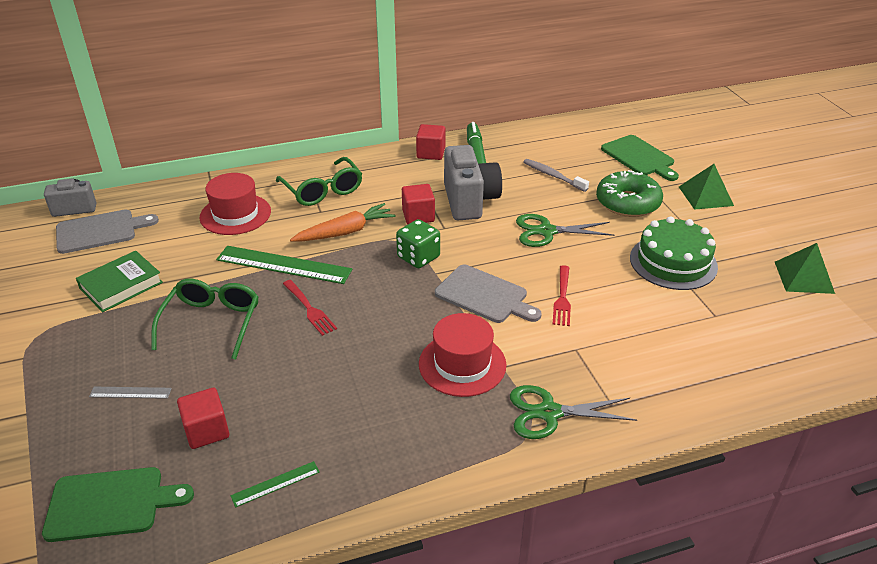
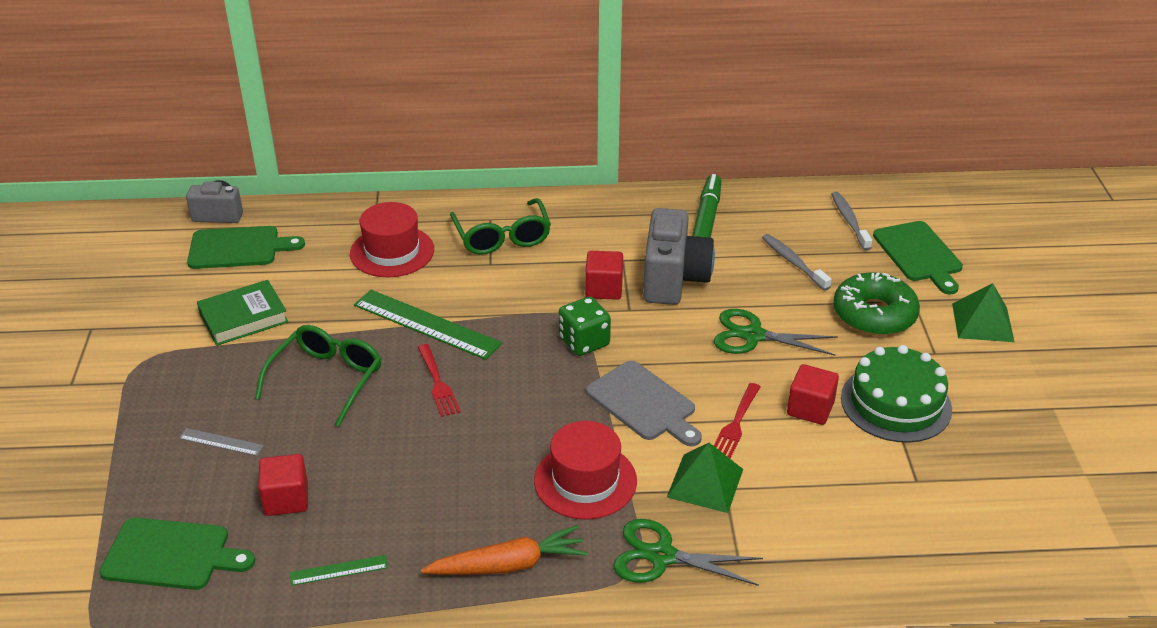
camera: 15 degrees right, 0 degrees up
(100, 231) = (239, 248): grey cutting board -> green cutting board
(345, 232) = (510, 295): orange carrot -> orange carrot (508, 565)
(431, 153) = (651, 207): red cube -> red cube (810, 408)
(580, 142) = (849, 221): none -> grey toothbrush
(804, 277) = (1058, 453): green pyramid -> green pyramid (705, 483)

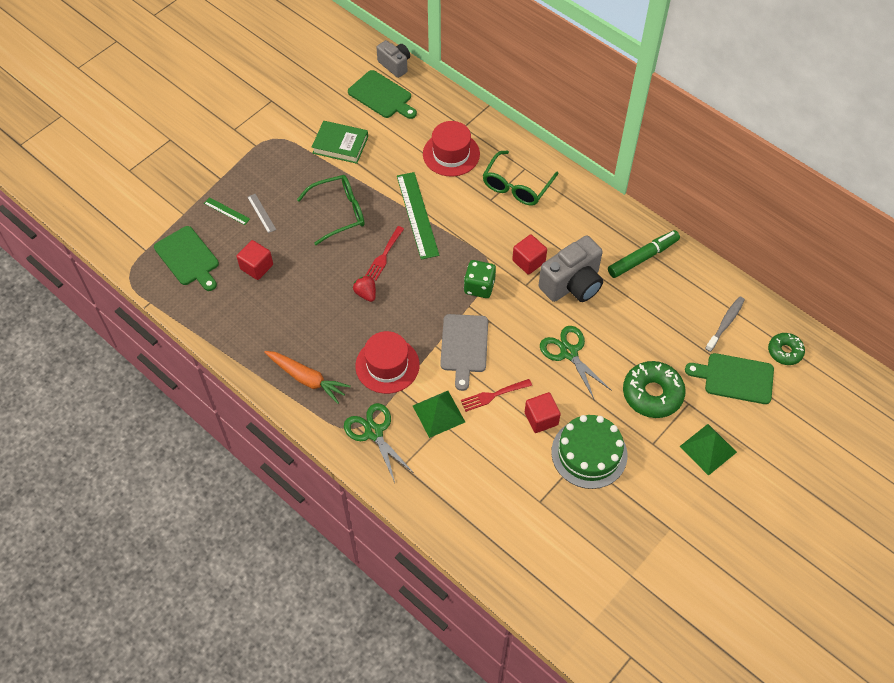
camera: 45 degrees right, 20 degrees up
(339, 570) = (240, 321): green ruler -> green ruler (226, 211)
(465, 432) = (366, 293): none -> red strawberry
(793, 262) = (653, 325): grey toothbrush -> none
(919, 254) = (735, 378): green cutting board -> green cutting board turned 75 degrees clockwise
(925, 209) = (785, 351): none -> green donut

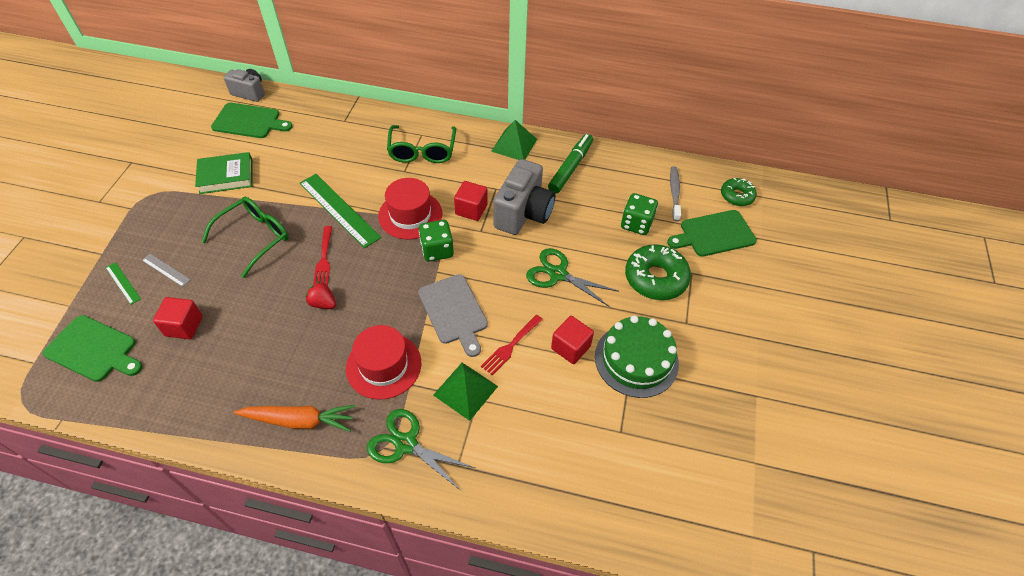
camera: 30 degrees left, 5 degrees down
(226, 211) = (123, 283): green ruler -> green ruler turned 45 degrees clockwise
(451, 154) = (344, 146): red hat -> red hat (410, 215)
(668, 337) = (636, 224): none -> green dice
(708, 449) = (735, 305): green pyramid -> green pyramid (514, 145)

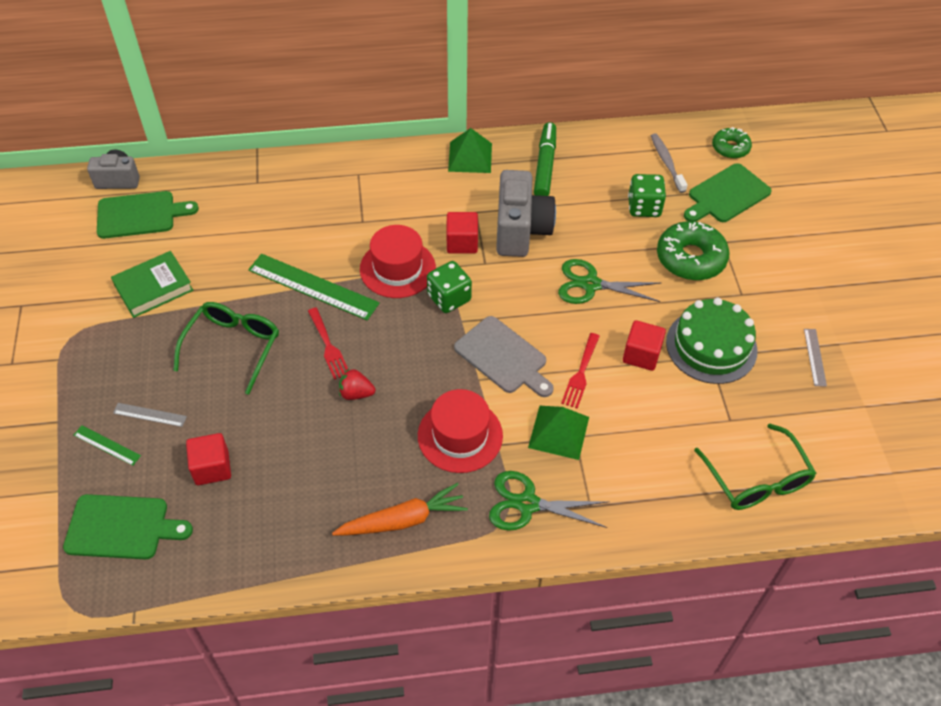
camera: 20 degrees left, 0 degrees up
(422, 151) = (370, 193): green glasses -> green glasses (757, 480)
(727, 400) = (814, 357): none -> grey ruler

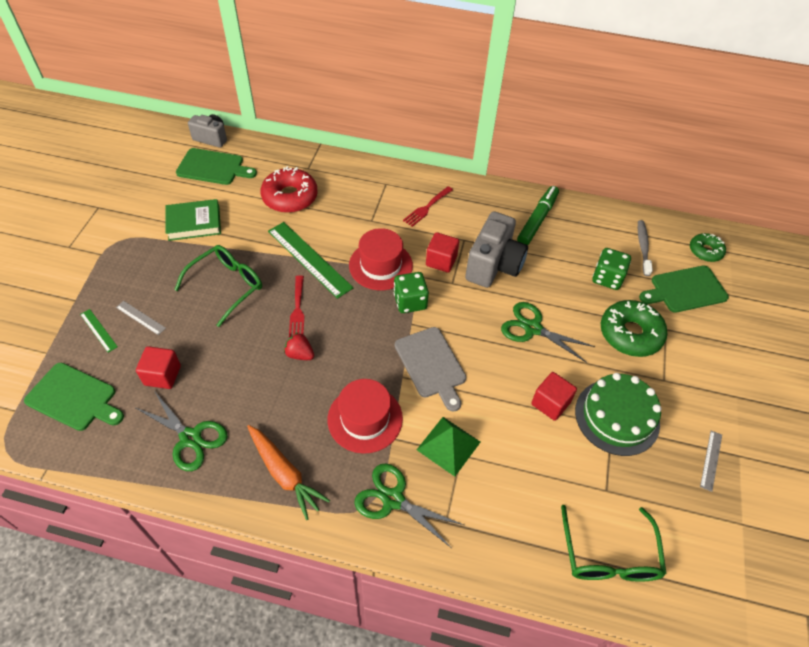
camera: 20 degrees right, 0 degrees up
(253, 223) = (290, 197): none -> red donut
(280, 521) = (190, 438): none -> green scissors
(403, 520) = (284, 474): orange carrot -> orange carrot turned 45 degrees clockwise
(470, 157) = (479, 196): green pyramid -> none
(581, 373) = (490, 401): red fork -> red fork (427, 208)

